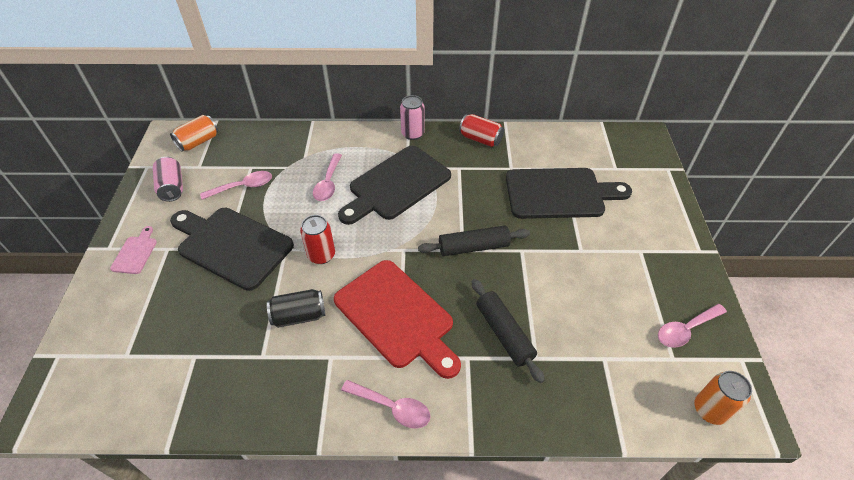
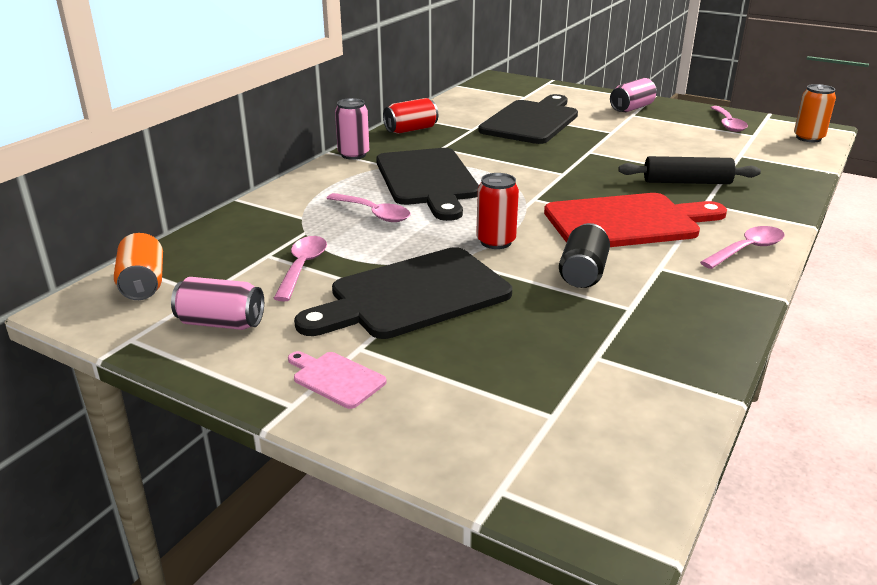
camera: 60 degrees left, 20 degrees down
(473, 247) = (564, 168): black rolling pin -> none
(658, 245) = (632, 108): none -> pink can

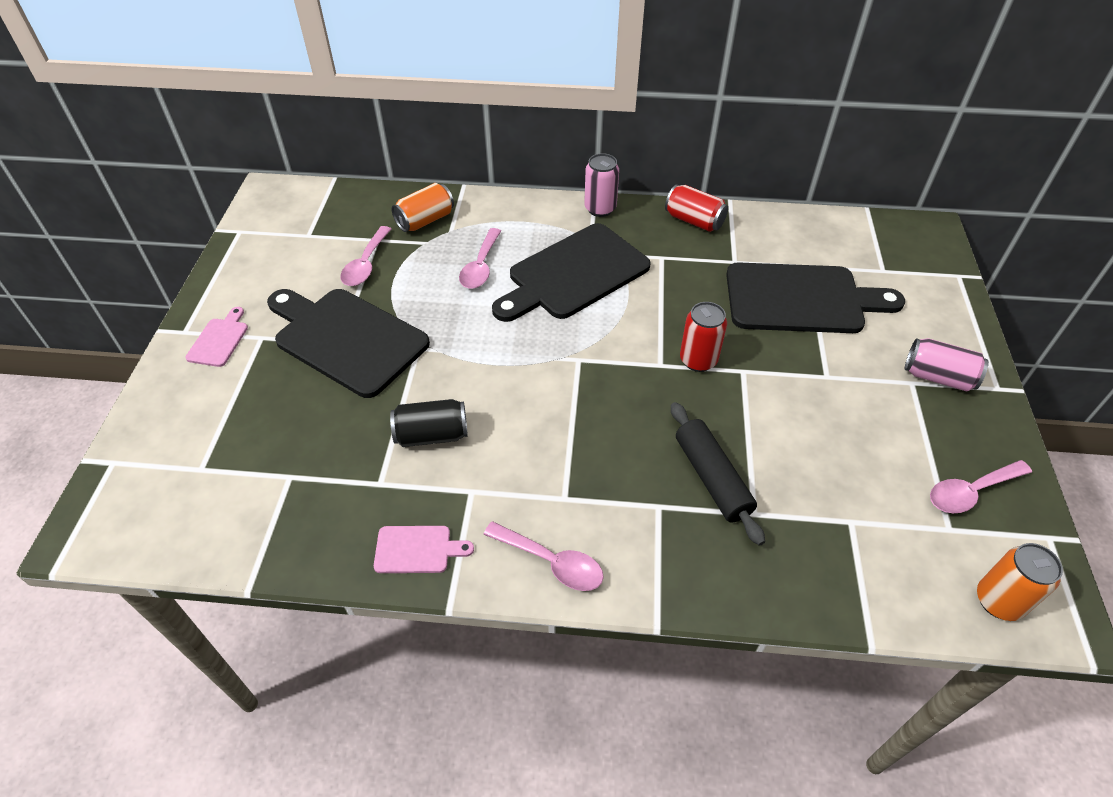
camera: 65 degrees right, 20 degrees up
(143, 284) = (309, 203): orange can -> orange can (425, 220)
(221, 323) = (271, 259): pink can -> none
(302, 267) = (366, 264): pink spoon -> pink spoon turned 120 degrees clockwise
(496, 242) = (466, 359): red can -> red can (698, 360)
(628, 222) = (565, 445): red cutting board -> none
(717, 302) = (417, 549): none -> pink cutting board

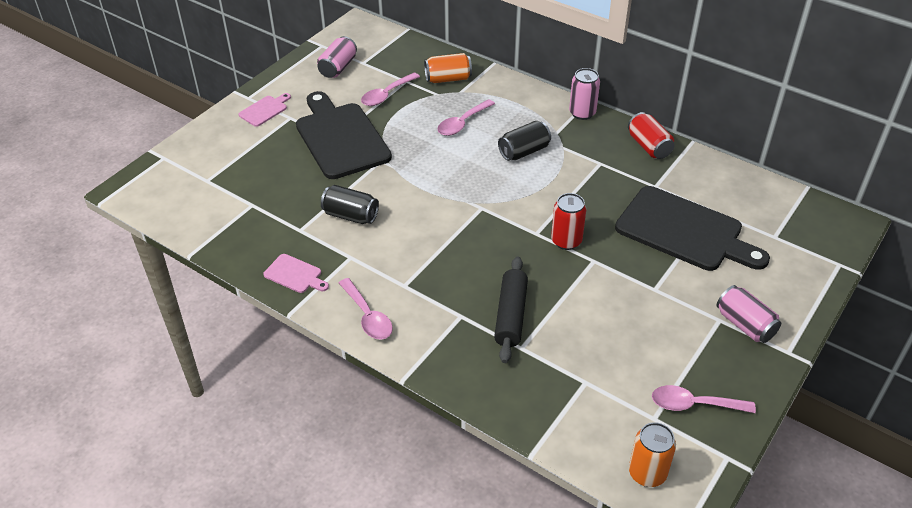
camera: 30 degrees right, 5 degrees down
(280, 252) = (338, 68): none -> pink can
(573, 274) = (524, 151): black cutting board -> black can

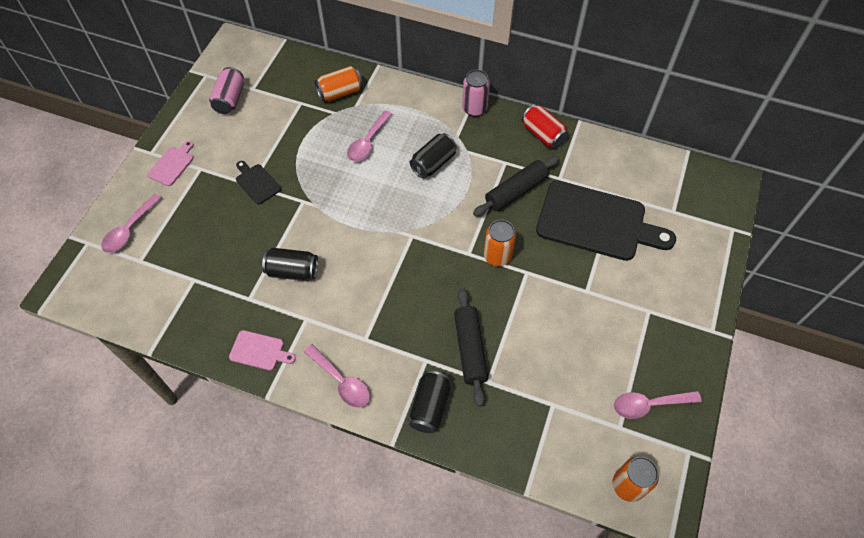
camera: 15 degrees left, 15 degrees up
(340, 137) = (257, 182): black cutting board -> black cutting board, size x0.44
(386, 95) = (286, 123): pink spoon -> pink spoon (129, 230)
(451, 356) = (429, 407): none -> black can
(566, 241) = (497, 256): red can -> orange can
(604, 189) = (516, 191): none -> black rolling pin
(745, 325) = (670, 311): pink can -> none

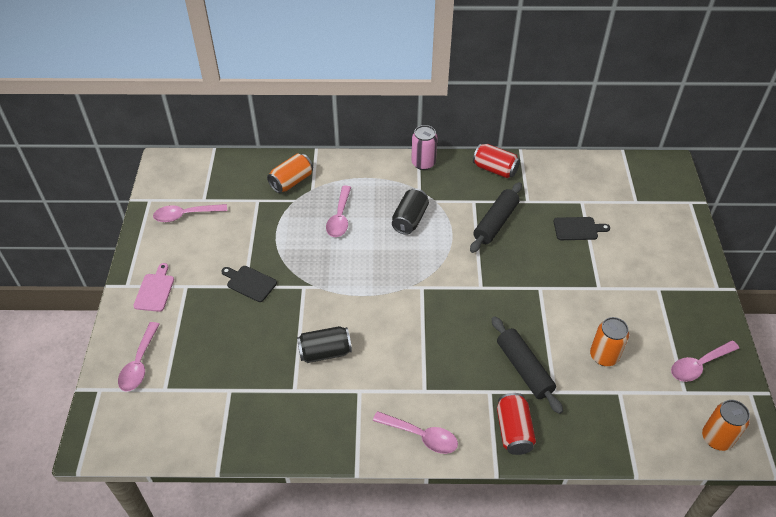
camera: 20 degrees left, 10 degrees down
(230, 99) = (185, 215): pink can -> pink spoon
(259, 351) = (328, 434): pink cutting board -> none
(429, 407) = (513, 431): black can -> red can
(497, 256) = (507, 282): orange can -> orange can (604, 356)
(596, 222) = (578, 229): black cutting board -> black cutting board, size x0.44

